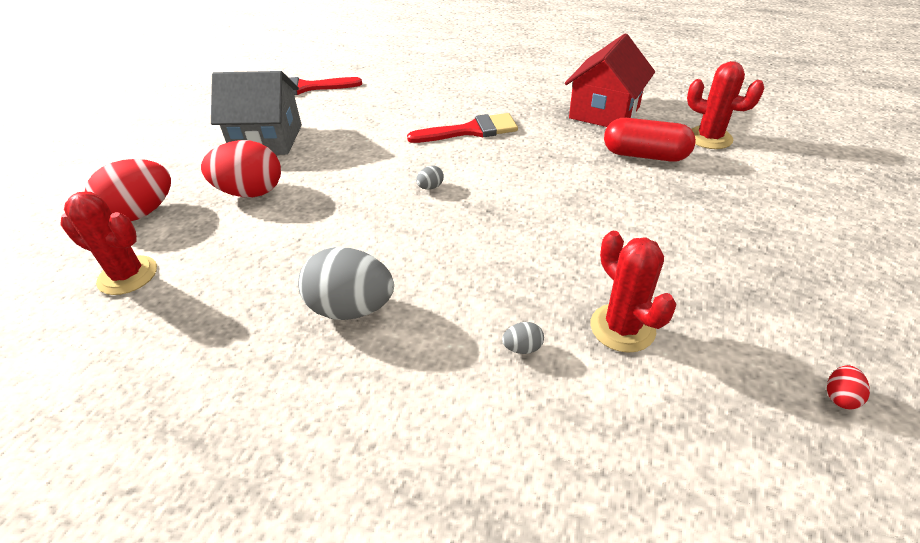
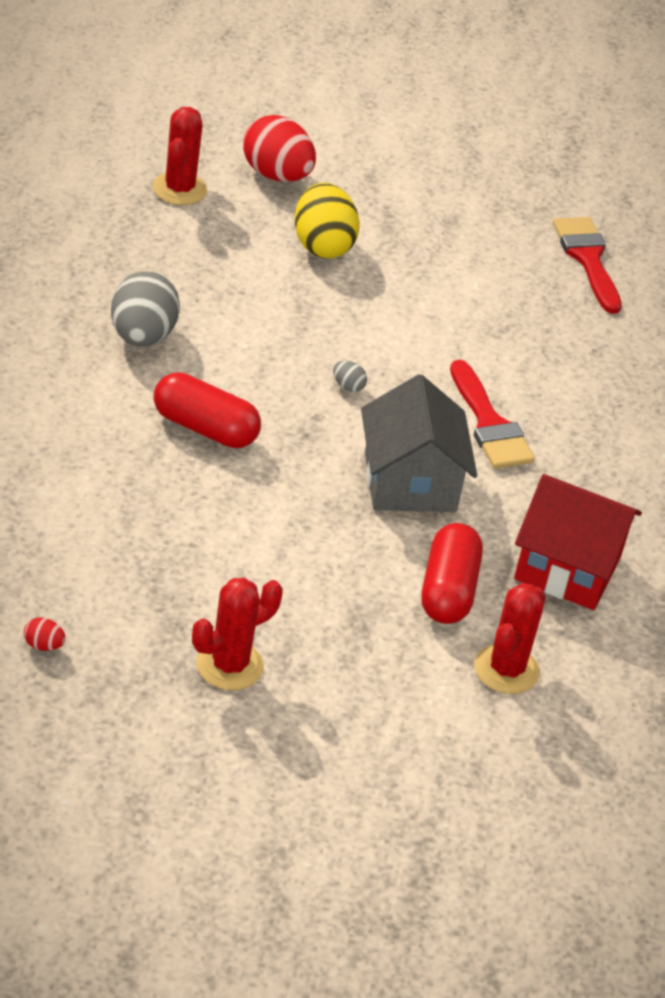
camera: 75 degrees right, 0 degrees up
(251, 192) = (322, 245): red egg -> yellow egg
(267, 140) = (438, 242): grey house -> grey house (410, 482)
(487, 268) = (205, 428): none -> red capsule
(522, 348) = (96, 446): grey egg -> none
(622, 328) = (123, 516): red cactus -> red cactus (229, 665)

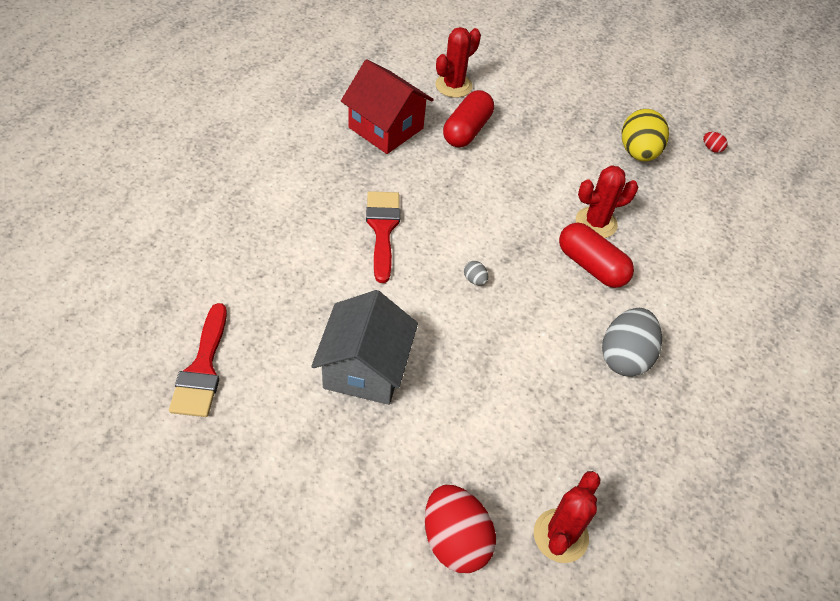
camera: 160 degrees left, 10 degrees up
(229, 665) = (608, 118): red cactus -> red cactus (596, 223)
(322, 245) = (442, 431): yellow egg -> yellow egg (638, 152)
(410, 482) = (460, 199): grey house -> grey house (365, 368)

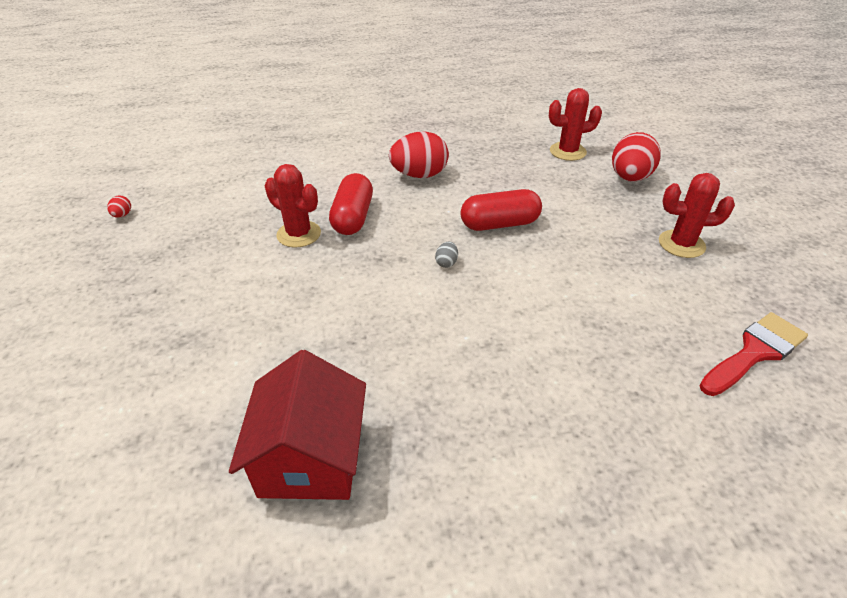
camera: 125 degrees left, 10 degrees down
(365, 368) = (603, 268): grey house -> none
(382, 229) = (468, 349): red brush -> none
(453, 85) = (151, 449): red cactus -> red cactus (681, 244)
(467, 130) = (242, 380): red capsule -> red capsule (499, 224)
(625, 357) = (419, 175): grey egg -> red egg
(638, 152) = (168, 249): yellow egg -> none

